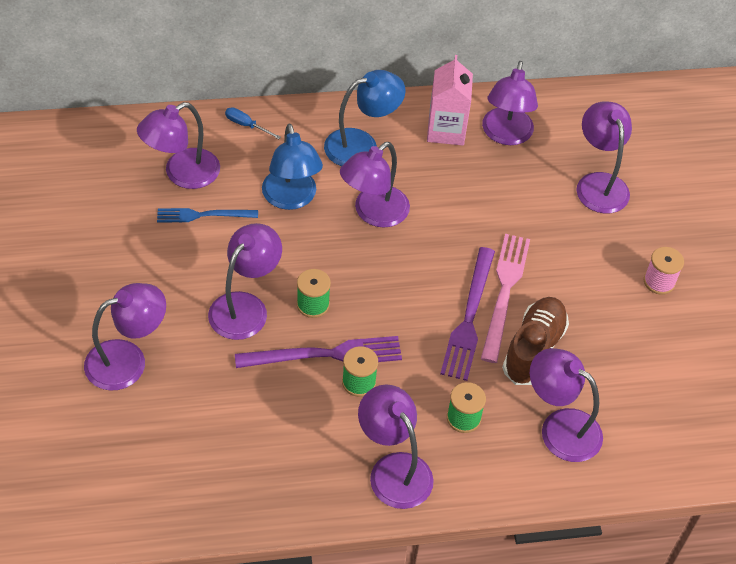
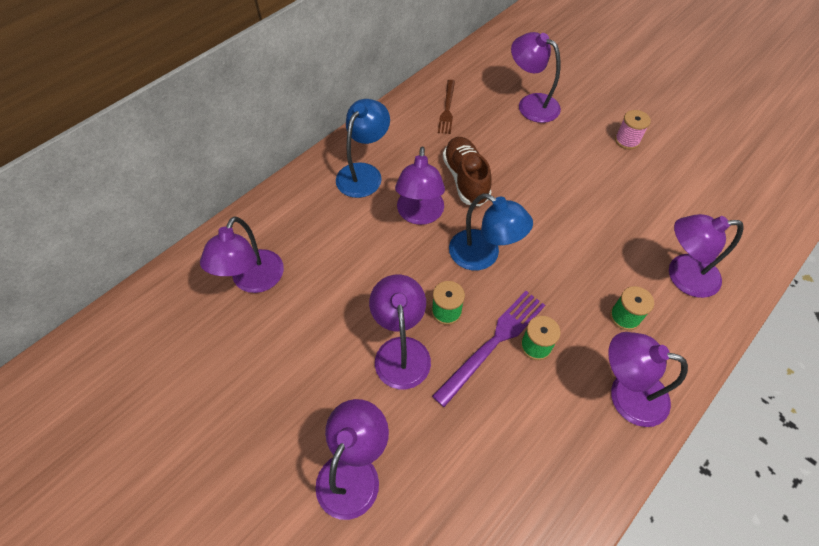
camera: 35 degrees left, 5 degrees up
(203, 215) = (300, 302): blue fork -> none
(246, 125) = (268, 211): blue screwdriver -> none
(291, 198) = (353, 243): blue lamp -> blue lamp (483, 255)
(446, 130) = (408, 128): pink carton -> none
(469, 317) = (552, 243): purple fork -> none
(504, 292) = (554, 209): pink fork -> none
(506, 135) = (447, 109): purple lamp -> brown fork
(533, 349) = (611, 235): brown shoe -> brown shoe (465, 179)

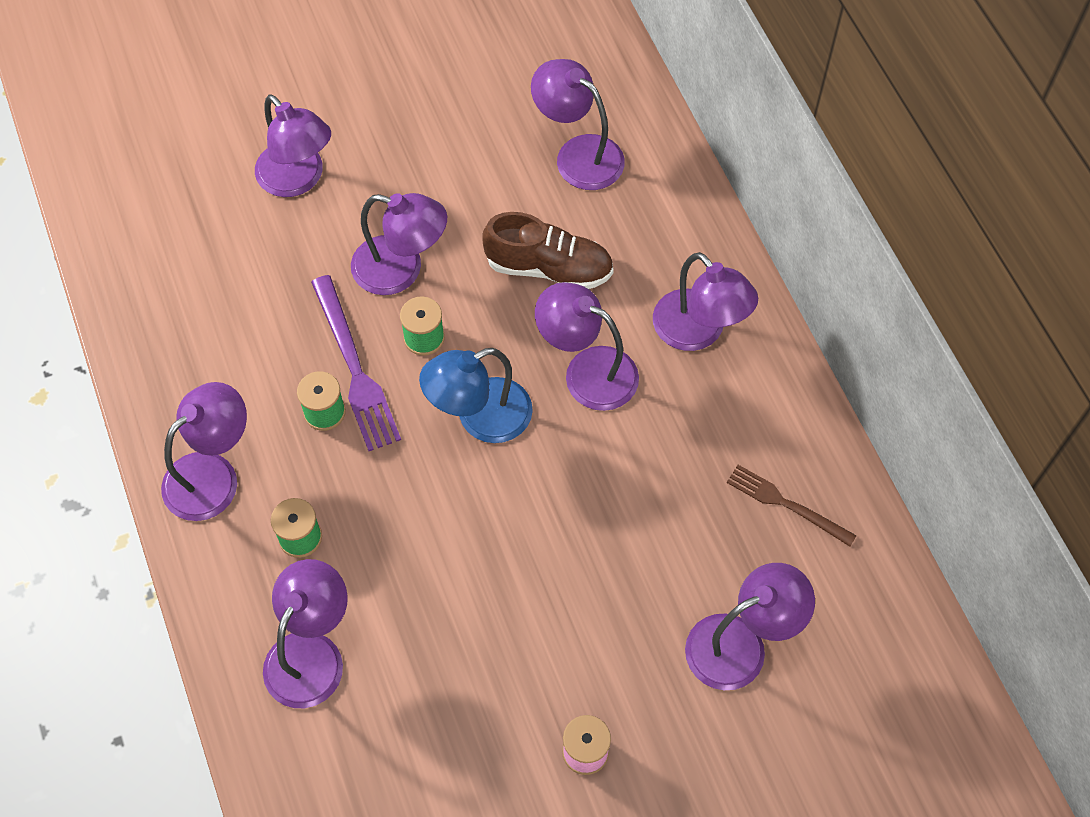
camera: 115 degrees right, 5 degrees up
(364, 173) = (698, 332): blue lamp -> purple lamp
(465, 179) = (622, 459): brown shoe -> brown shoe (549, 268)

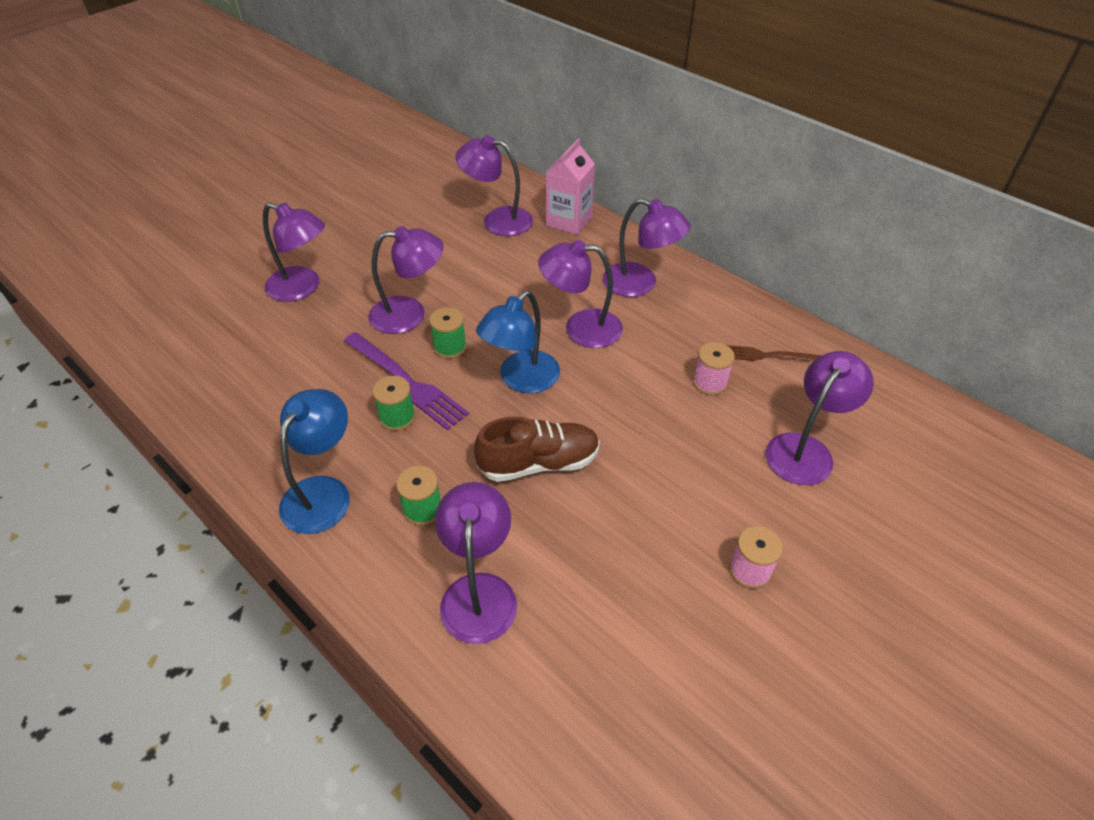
camera: 25 degrees left, 15 degrees down
(213, 475) = (323, 492): purple lamp -> blue lamp
(549, 268) = (516, 281): brown shoe -> brown shoe (539, 463)
(668, 191) = (569, 221): none -> pink carton
(690, 512) = (709, 383): none -> pink spool

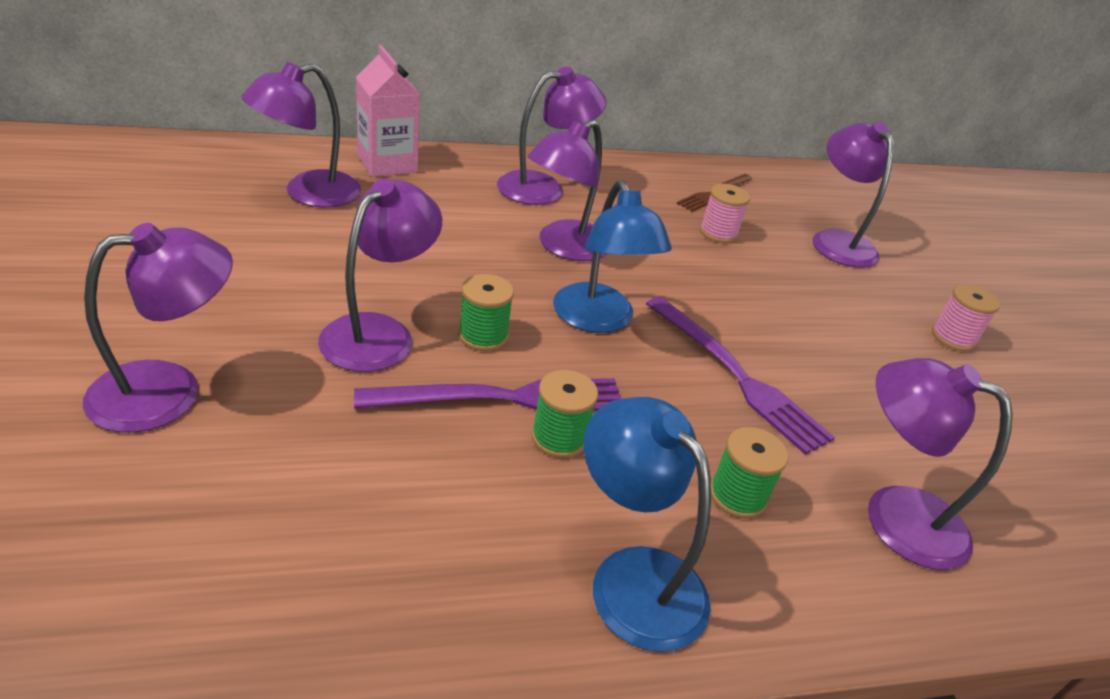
camera: 60 degrees left, 10 degrees down
(539, 463) = (736, 375): brown shoe -> purple fork

